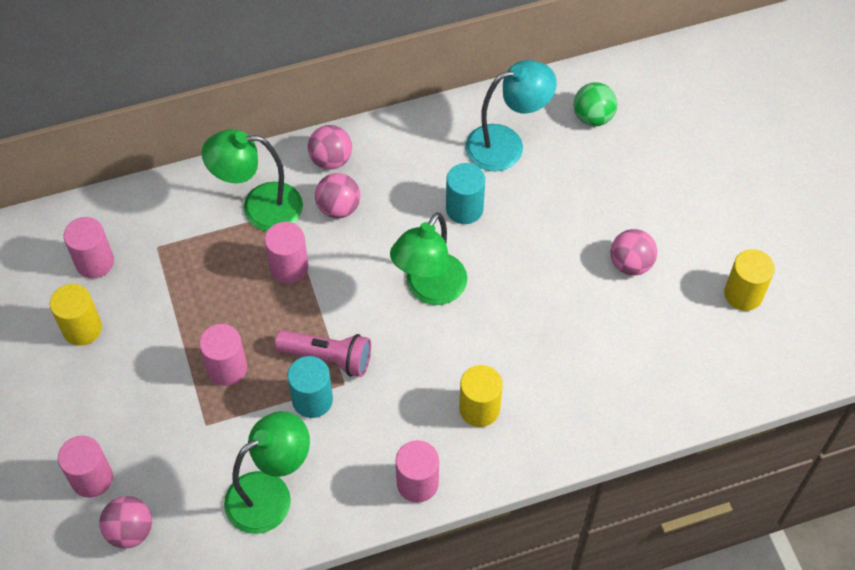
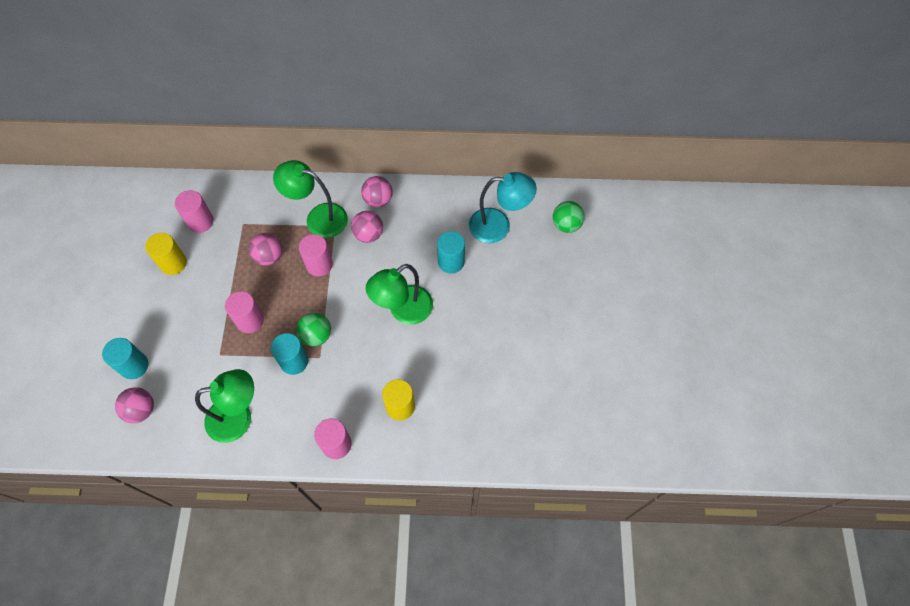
camera: 20 degrees right, 5 degrees up
(92, 478) = (134, 366): pink cylinder -> turquoise cylinder
(327, 358) = (316, 335): pink flashlight -> green ball
(631, 264) = (548, 338): pink ball -> pink ball (269, 257)
(743, 294) = (618, 387): yellow cylinder -> none

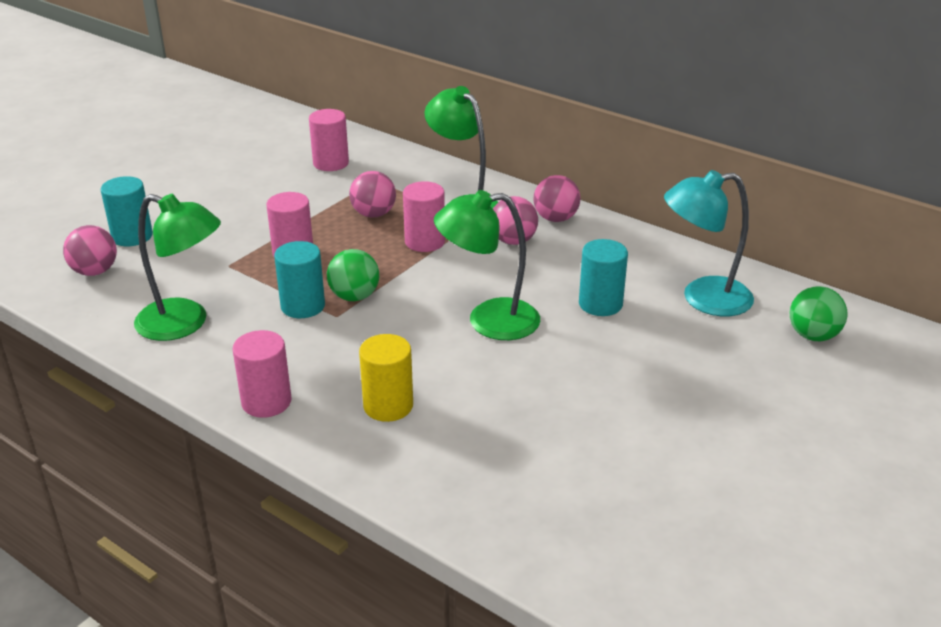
camera: 35 degrees right, 30 degrees down
(173, 263) = (266, 181): yellow cylinder -> none
(498, 226) = (703, 298): turquoise lamp -> turquoise lamp turned 135 degrees clockwise

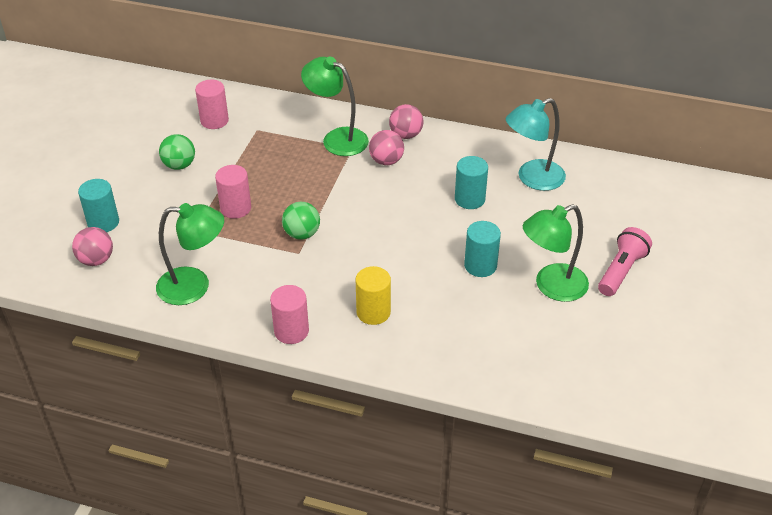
camera: 20 degrees left, 10 degrees up
(303, 306) = (270, 251): turquoise cylinder -> turquoise cylinder (480, 266)
(373, 214) = (274, 160): pink ball -> none
(425, 242) = (325, 176): pink cylinder -> none
(488, 321) = (403, 231): green lamp -> green lamp (551, 286)
(781, 439) = (621, 271): none -> pink flashlight
(813, 336) = (610, 191): green ball -> green ball (179, 165)

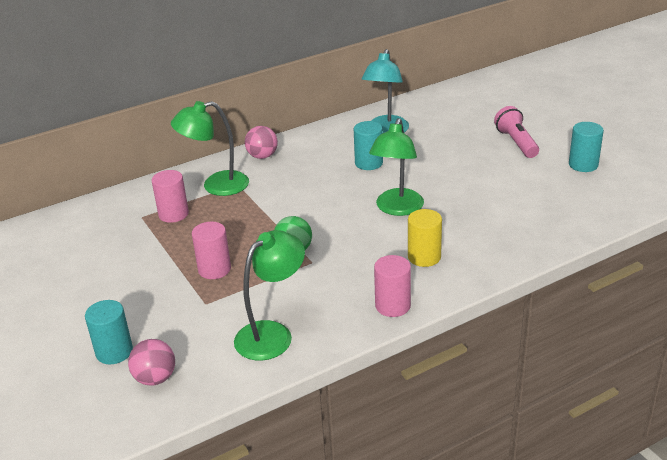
camera: 45 degrees left, 10 degrees down
(179, 165) = (115, 275): green ball -> none
(214, 121) = (93, 232): pink cylinder -> pink cylinder (173, 214)
(386, 161) = (276, 177): pink ball -> none
(480, 266) = (439, 190): turquoise cylinder -> turquoise cylinder (583, 165)
(551, 286) = (497, 173): green lamp -> green lamp (397, 209)

